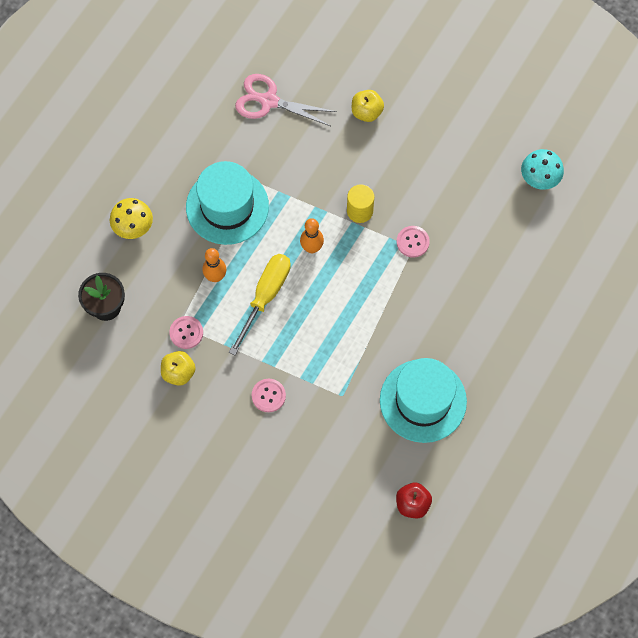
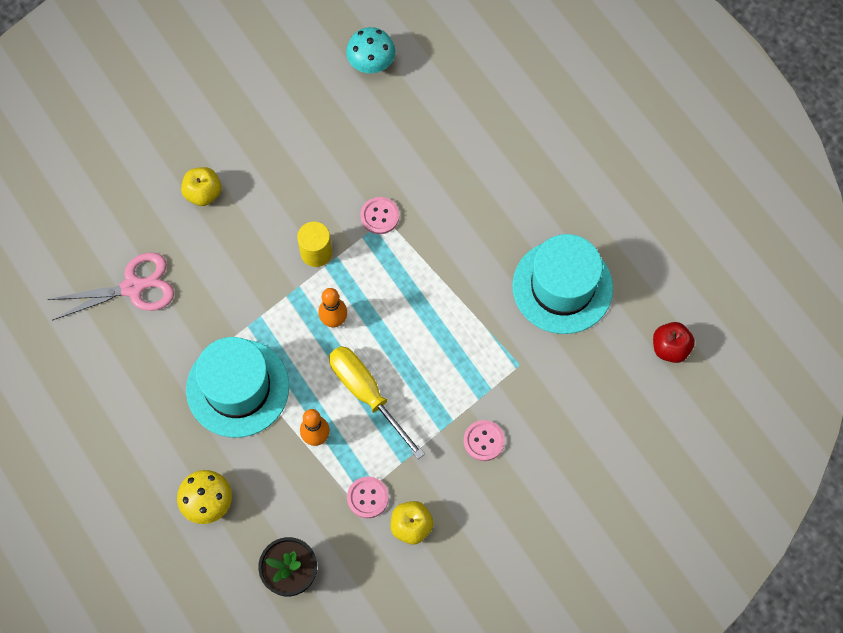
camera: 65 degrees left, 0 degrees up
(269, 101) = (133, 287): pink scissors -> pink scissors turned 150 degrees counterclockwise

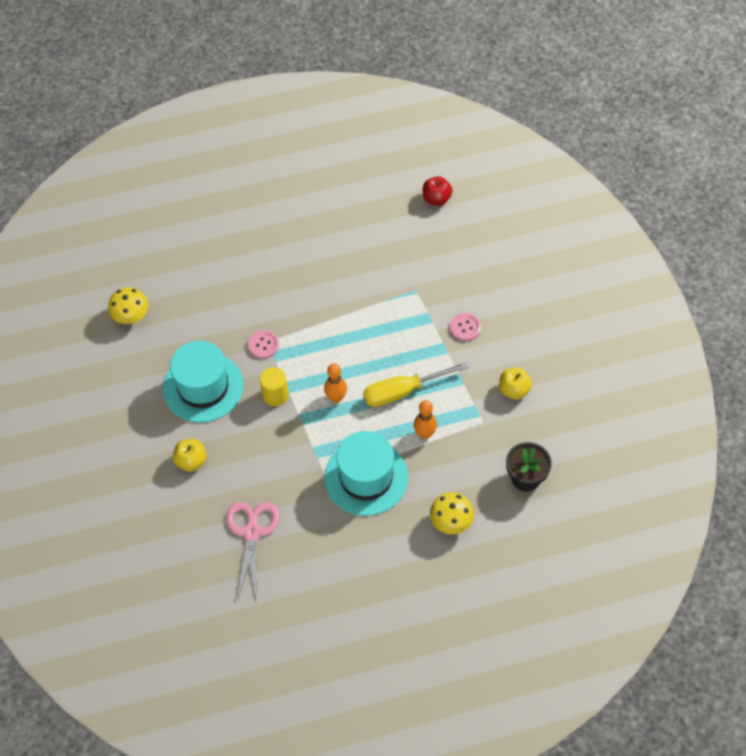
camera: 70 degrees left, 10 degrees down
(367, 497) = (483, 412): pink button -> none
(371, 62) = (131, 316): turquoise mushroom -> yellow mushroom
(562, 287) = (366, 247): turquoise hat -> turquoise hat (203, 387)

